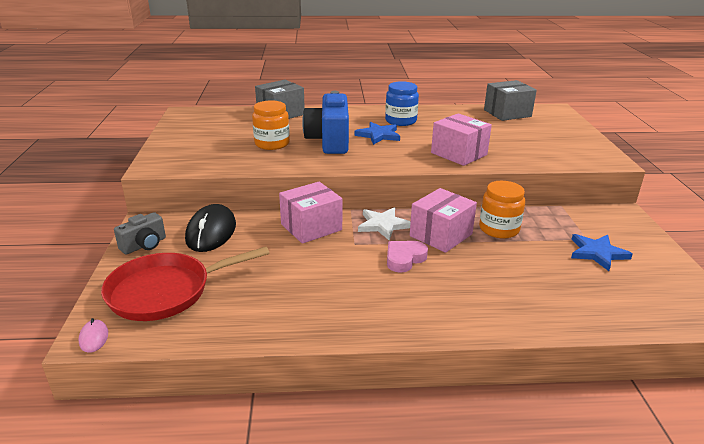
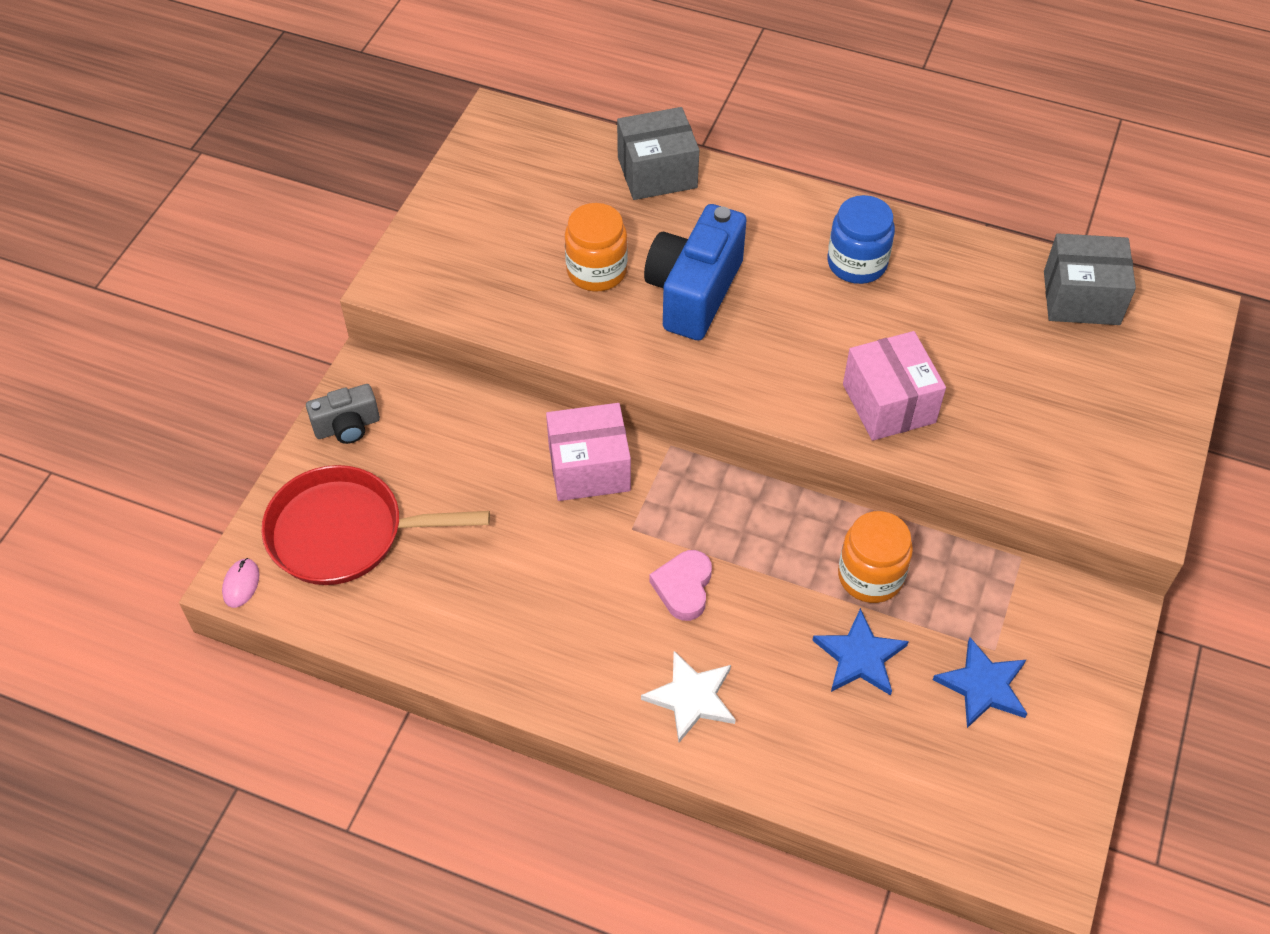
camera: 25 degrees right, 25 degrees up
(211, 232) = (444, 429): black mouse -> none
(378, 135) = (787, 300): blue star -> blue star (860, 657)
(383, 225) = (697, 501): white star -> white star (691, 697)
(404, 259) = (683, 587): pink heart -> pink heart turned 60 degrees counterclockwise
(441, 235) = (770, 556): pink box -> none

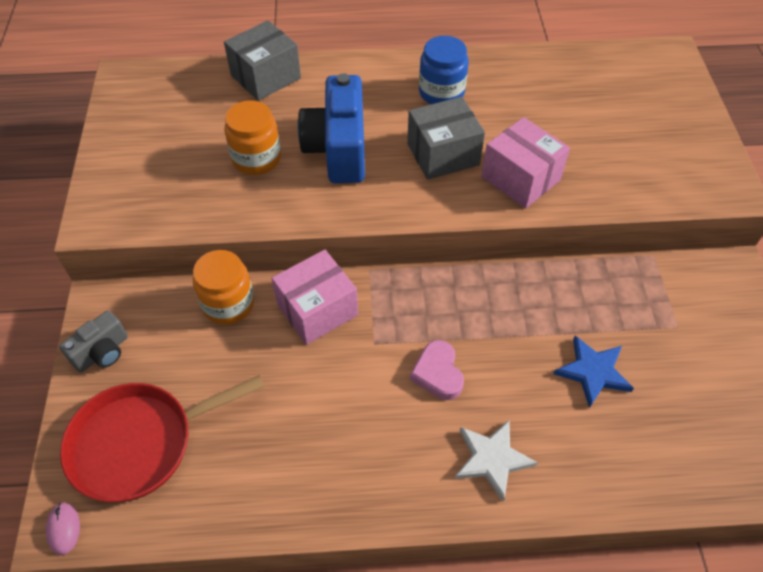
camera: 25 degrees left, 0 degrees up
(870, 576) = (564, 309): orange jar -> orange jar (228, 304)
(983, 686) = (687, 357): blue star -> none
(1081, 298) = (599, 67): grey box -> grey box (443, 154)

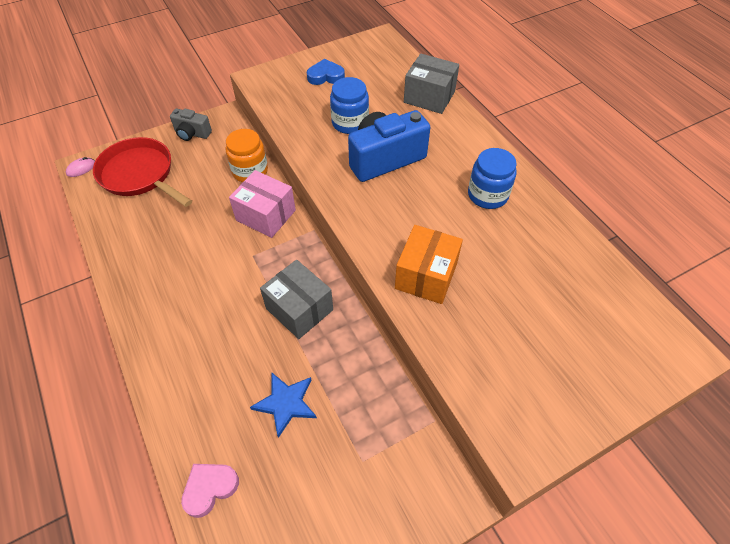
camera: 65 degrees right, 0 degrees up
(151, 151) = (325, 76): none -> blue heart
(256, 158) = (350, 123): orange jar -> blue jar
(438, 373) = (243, 300): pink heart -> pink heart (210, 488)
(443, 154) = (420, 218): grey box -> grey box (299, 309)
(492, 459) = (185, 356): white star -> none
(520, 178) = (426, 276): pink box -> orange box

